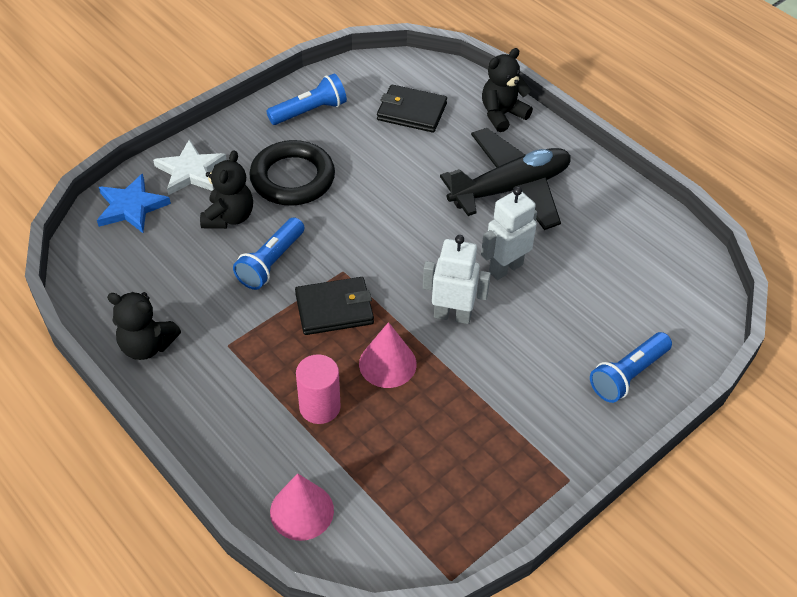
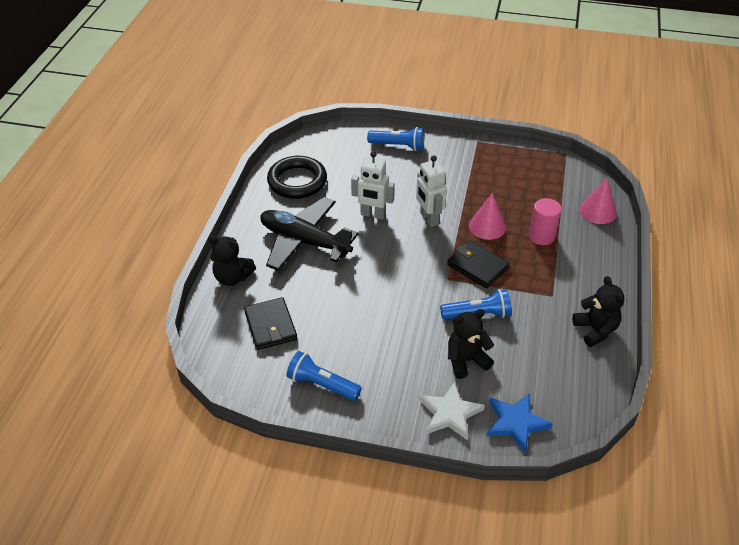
camera: 125 degrees left, 5 degrees down
(292, 178) = (398, 350): black ring -> black ring (297, 181)

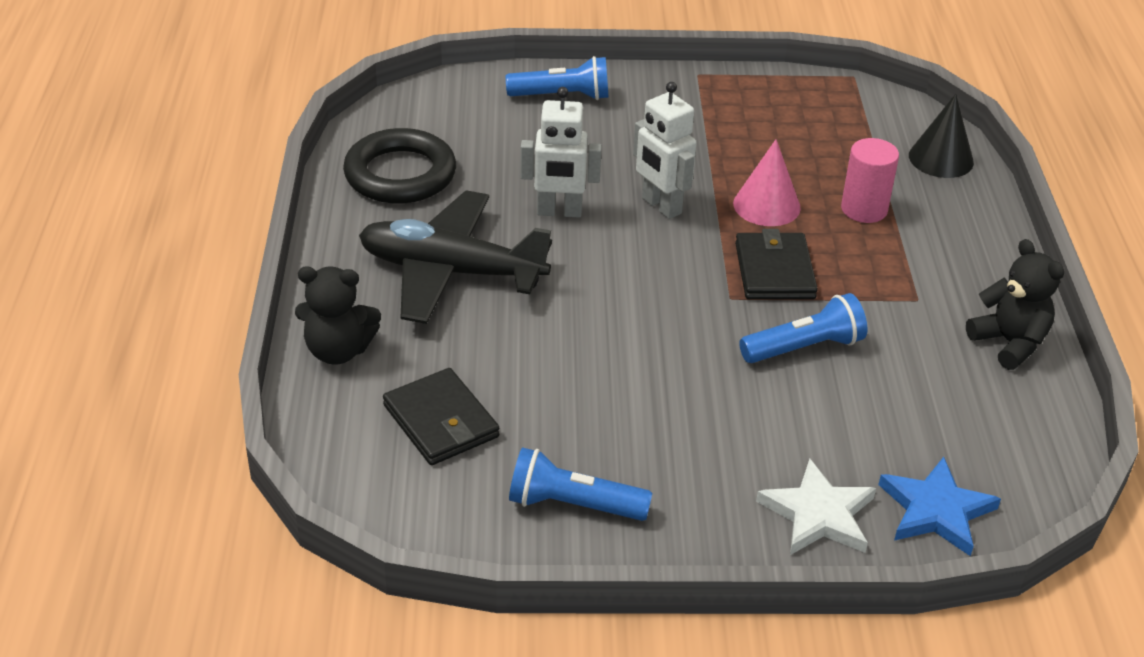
camera: 15 degrees left, 5 degrees down
(466, 360) = (813, 424): black teddy bear -> none
(477, 266) = (774, 271): black wallet -> black wallet turned 60 degrees clockwise
(597, 211) = (941, 159): pink cone -> black cone

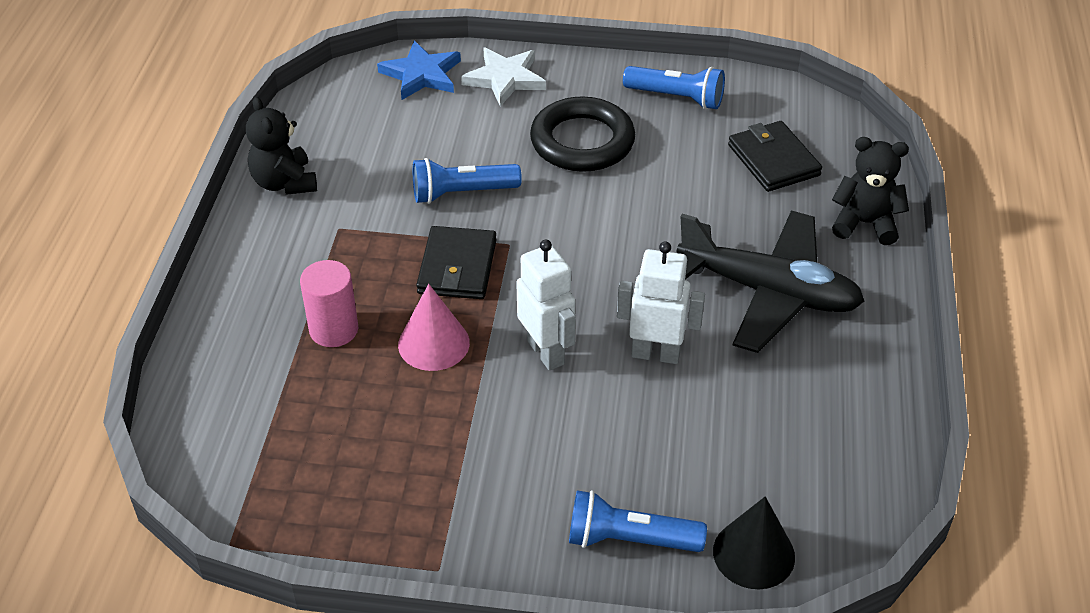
camera: 170 degrees left, 5 degrees up
(400, 174) = (830, 422): black ring -> black ring (582, 141)
(941, 159) = (208, 391): black cone -> black cone (754, 554)

